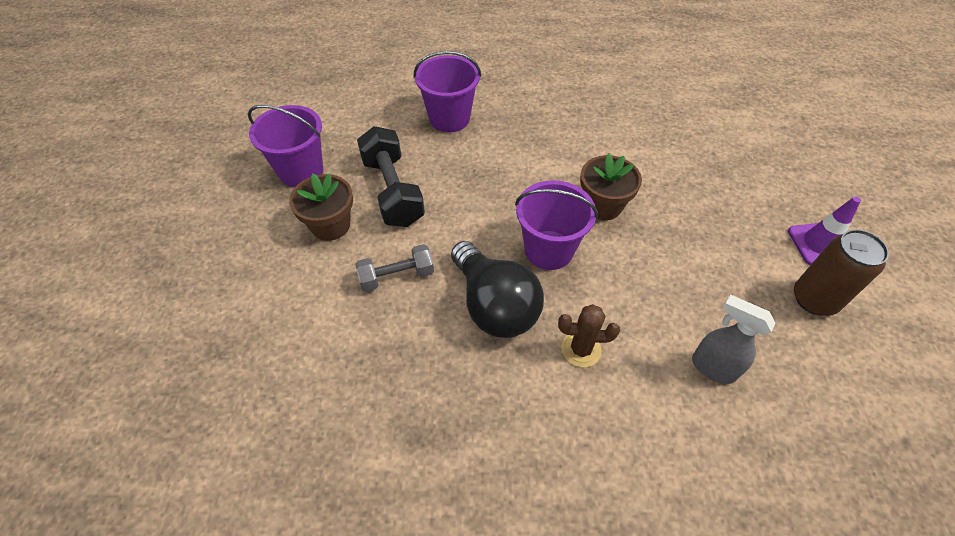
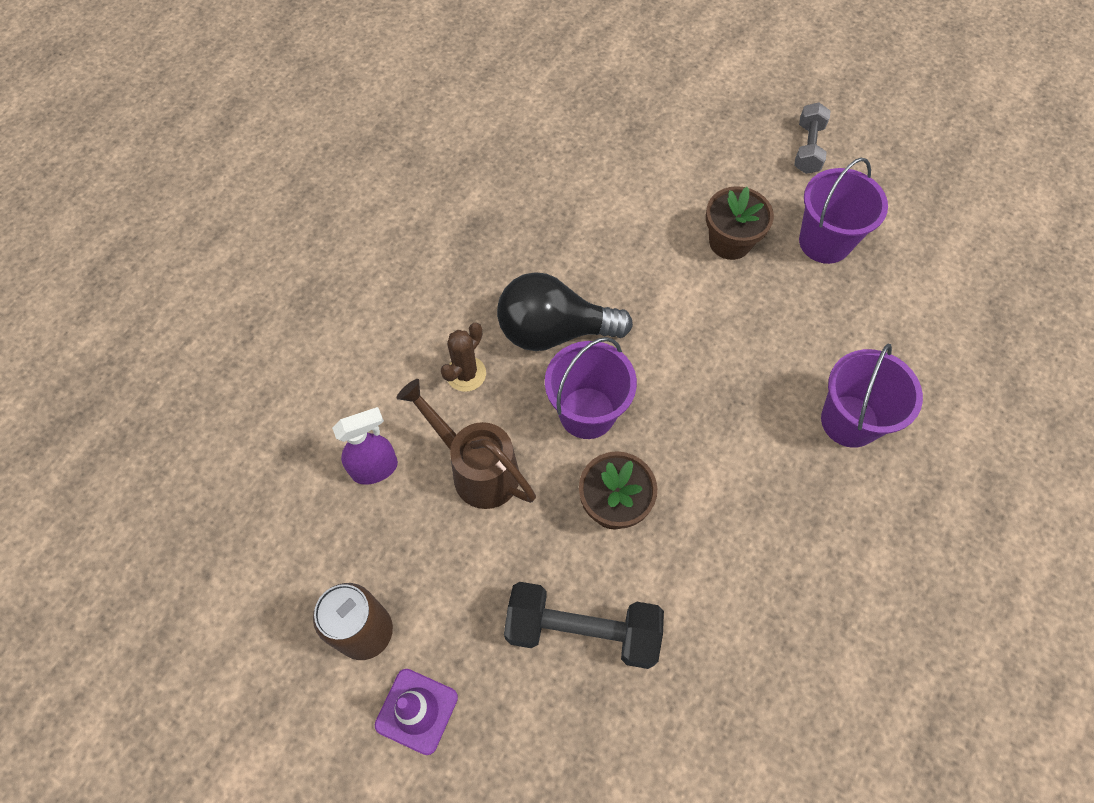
camera: 120 degrees right, 10 degrees up
(393, 191) = (750, 311): black dumbbell -> black dumbbell (582, 630)
(397, 276) = (634, 270): grey dumbbell -> grey dumbbell (808, 148)
(649, 296) = (477, 469): none -> brown watering can
(712, 368) = (375, 468): grey spray bottle -> purple spray bottle

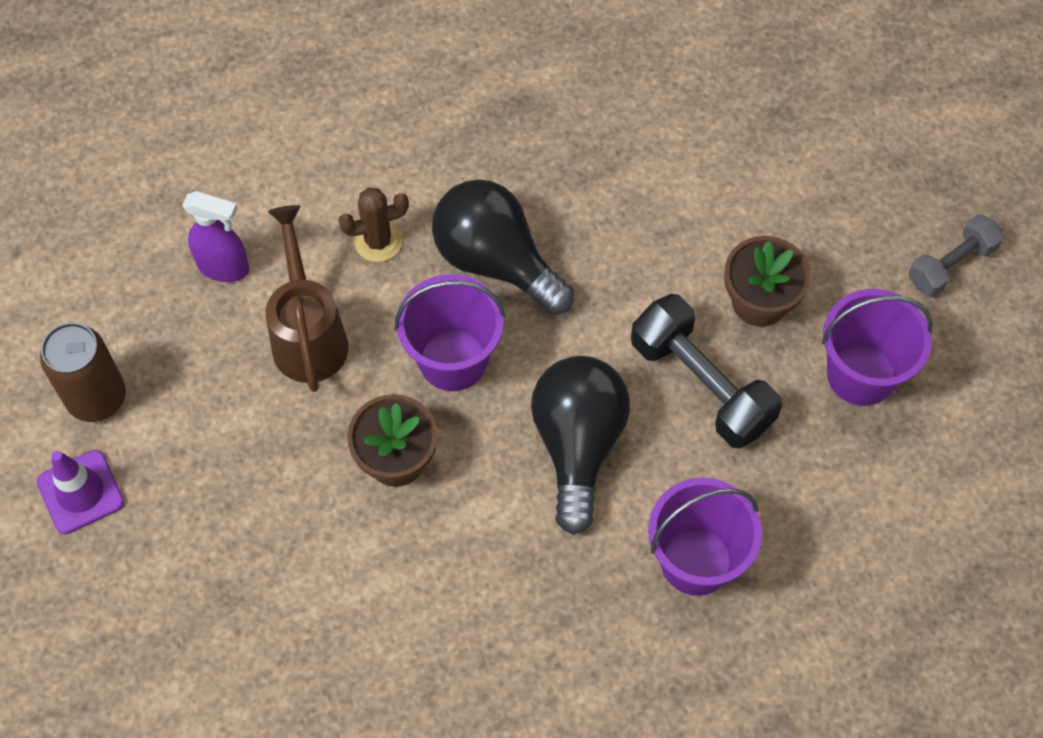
camera: 40 degrees right, 0 degrees up
(582, 630) = (268, 540): black dumbbell -> black dumbbell (701, 384)
(714, 406) = (578, 445): none -> black light bulb

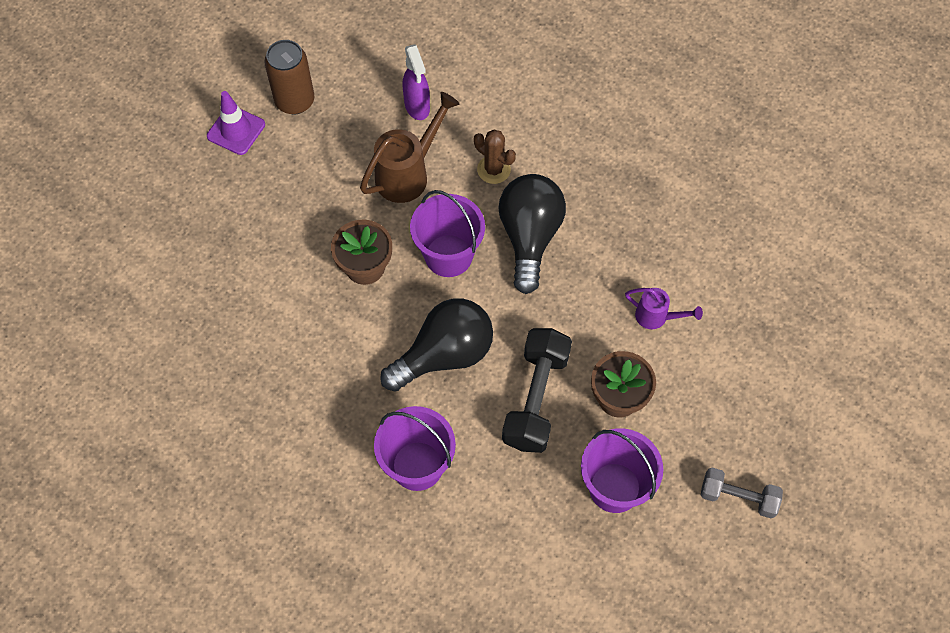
camera: 55 degrees right, 0 degrees up
(691, 202) = (656, 317): none -> purple watering can

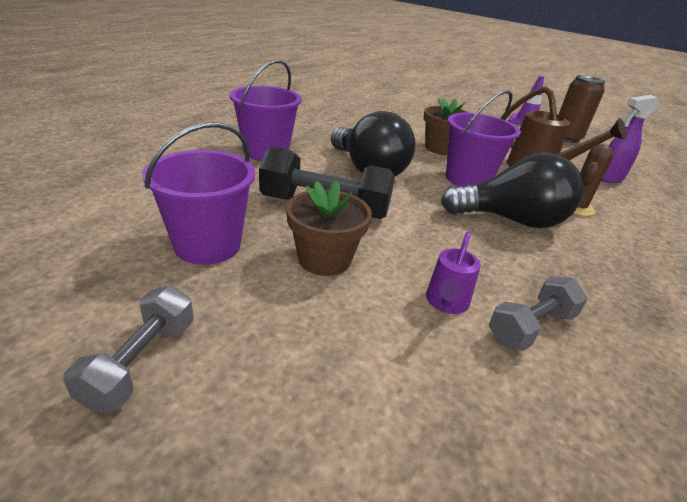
camera: 85 degrees right, 30 degrees down
(671, 268) = (531, 327): none -> grey dumbbell

